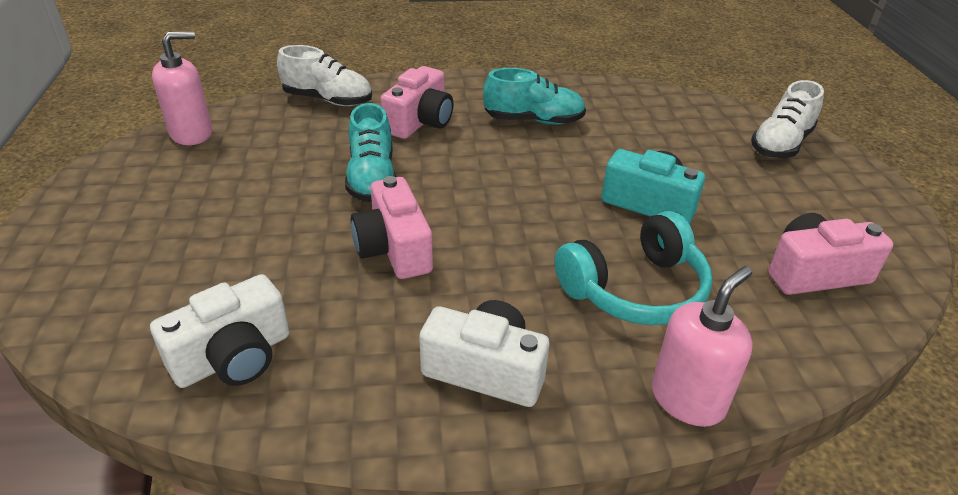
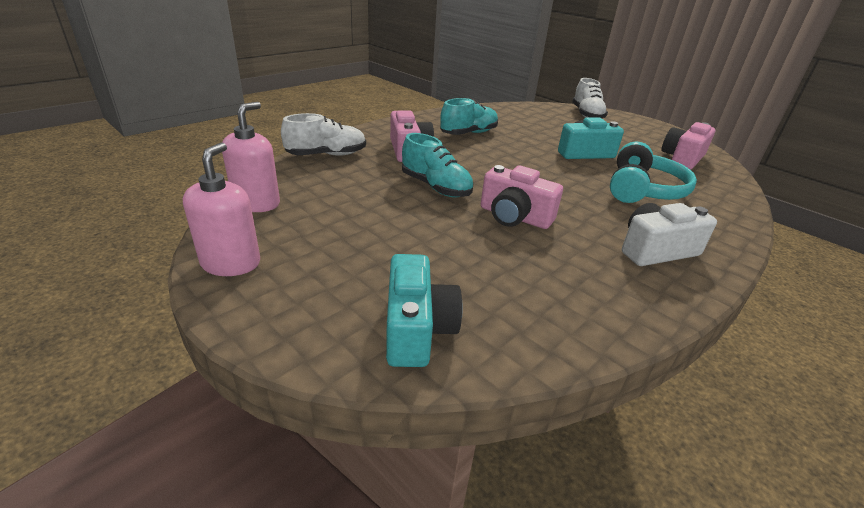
camera: 40 degrees left, 5 degrees down
(120, 311) = (417, 329): none -> turquoise camera
(234, 357) = (538, 312): white camera -> none
(687, 399) = (733, 222): pink soap dispenser -> pink soap dispenser (231, 263)

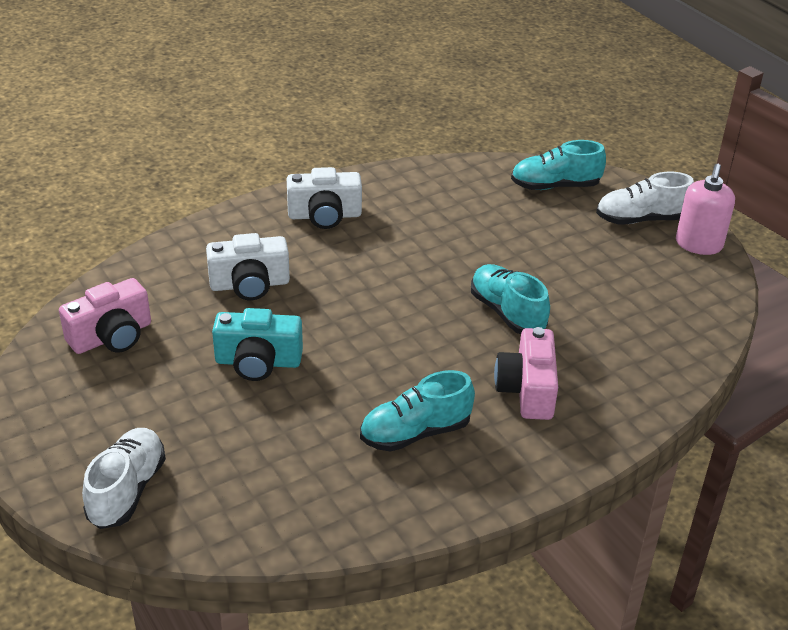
camera: 165 degrees left, 5 degrees up
(257, 203) = (704, 307): pink soap dispenser -> none
(327, 155) = (646, 388): white shoe -> white shoe (641, 219)
(417, 329) = (555, 186): turquoise camera -> turquoise shoe
(514, 217) = (436, 263): pink camera -> none
(643, 190) = (250, 284): turquoise headphones -> white camera

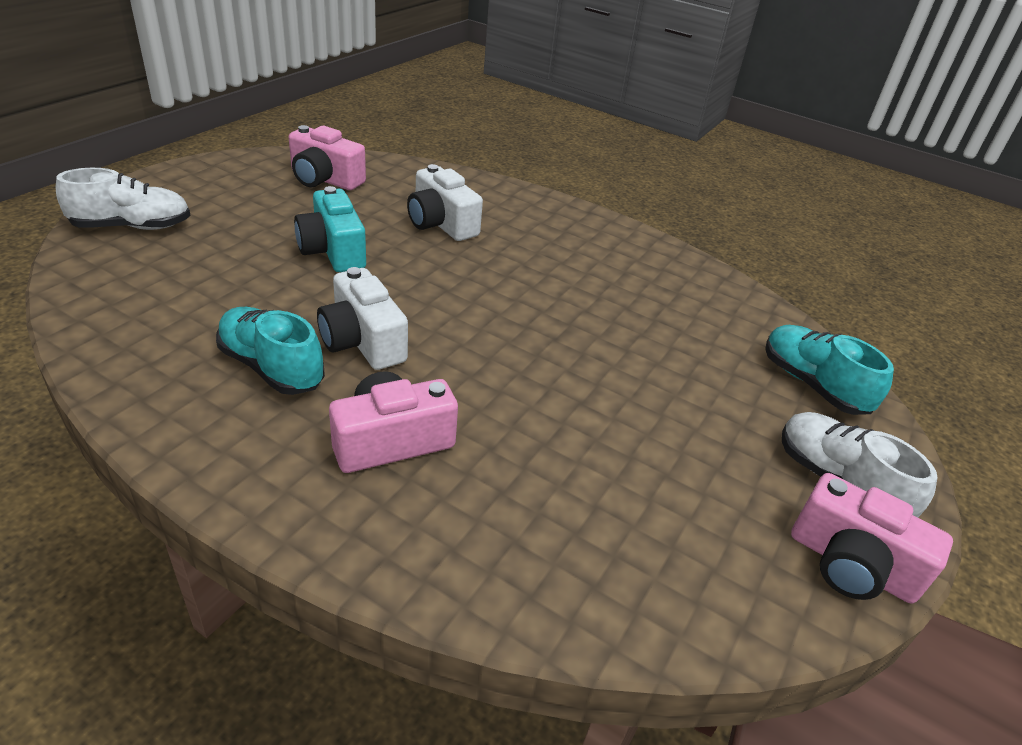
camera: 60 degrees right, 0 degrees up
(324, 215) = (580, 240): white camera -> white camera (362, 341)
(507, 313) = (526, 394): turquoise shoe -> none
(698, 244) = (851, 564): pink soap dispenser -> pink camera

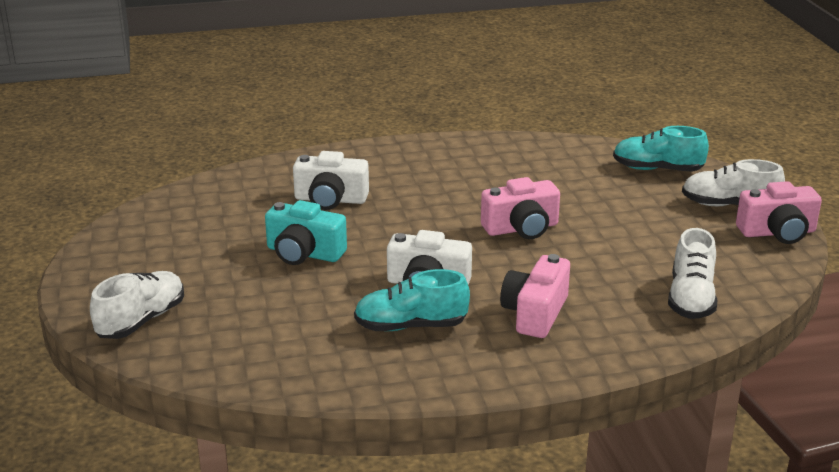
camera: 40 degrees left, 10 degrees down
(324, 179) = (194, 217): pink camera -> pink camera (521, 228)
(581, 560) = (691, 299): none -> white shoe

